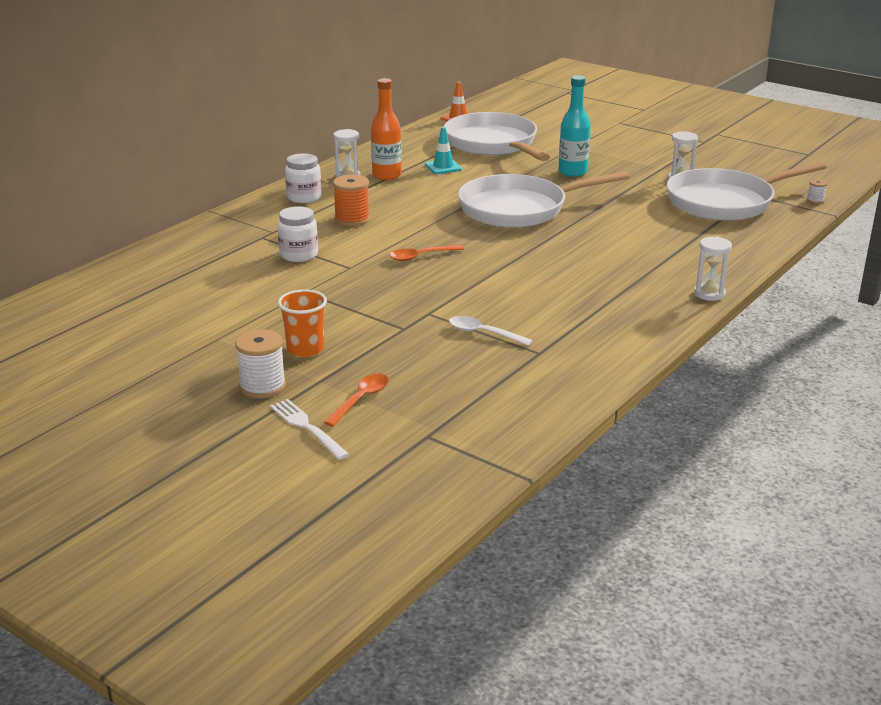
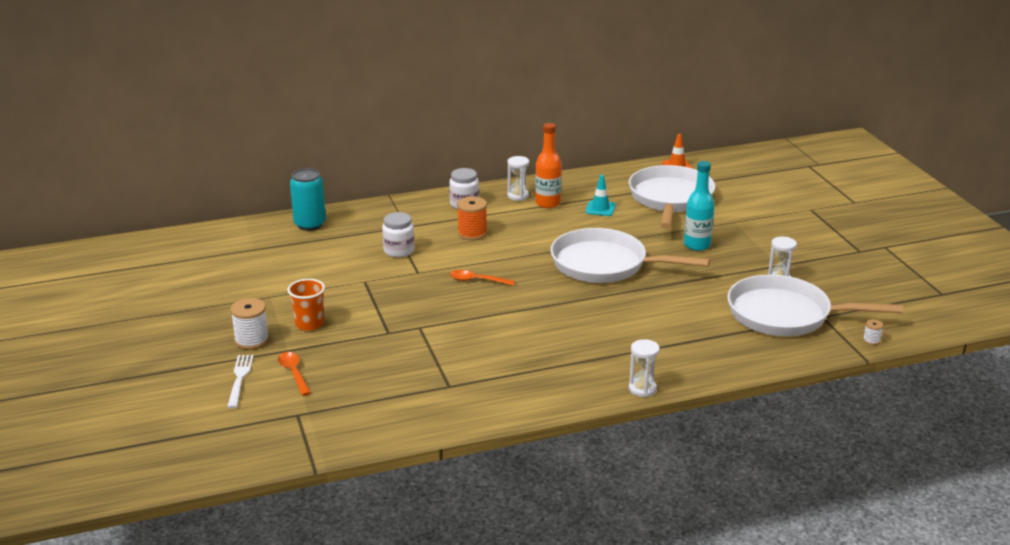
camera: 35 degrees right, 0 degrees up
(159, 260) = (310, 224): none -> turquoise can
(361, 399) = (294, 373): orange spoon -> orange spoon turned 90 degrees counterclockwise
(483, 333) = (434, 356): white spoon -> none

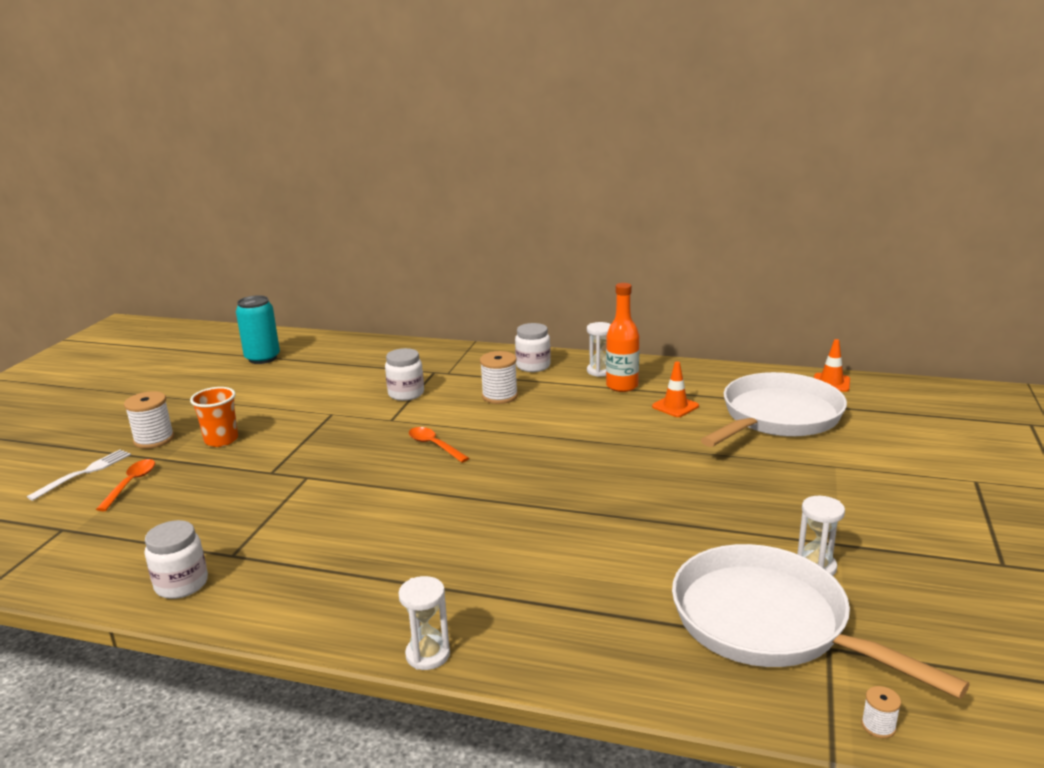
camera: 35 degrees right, 5 degrees down
(310, 224) = (368, 350): turquoise can -> turquoise can (262, 358)
(444, 411) = (181, 584): none -> white jar
(472, 233) = (500, 396): orange spool -> white spool
(600, 208) = (675, 406): turquoise traffic cone -> orange traffic cone
(605, 264) = (598, 471): white pan -> none
(697, 245) = (747, 481): turquoise bottle -> none

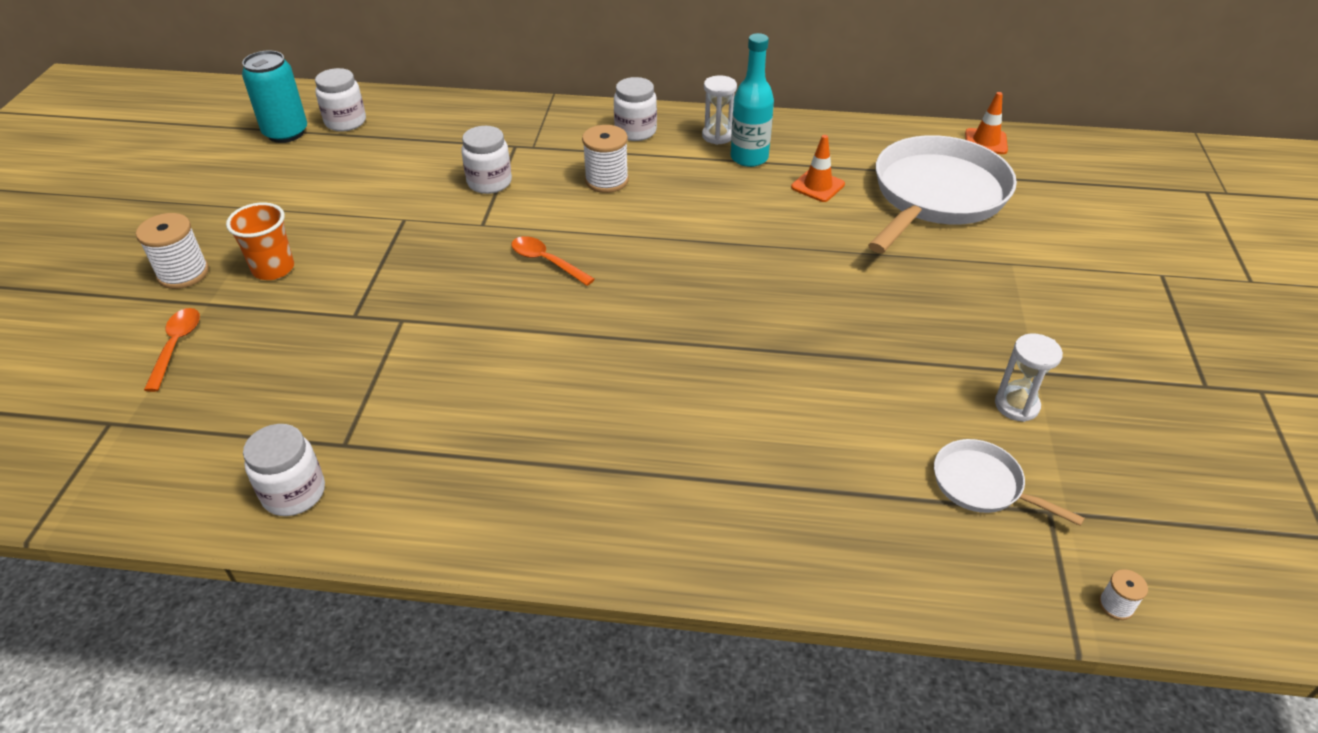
camera: 10 degrees left, 20 degrees up
(85, 472) = (108, 332): white fork -> none
(309, 353) = (345, 122): none -> white jar
(428, 655) = (620, 564): white hourglass -> none
(622, 386) = (749, 158): orange bottle -> turquoise bottle
(769, 623) = (983, 485): white pan -> white pan, size x0.47

